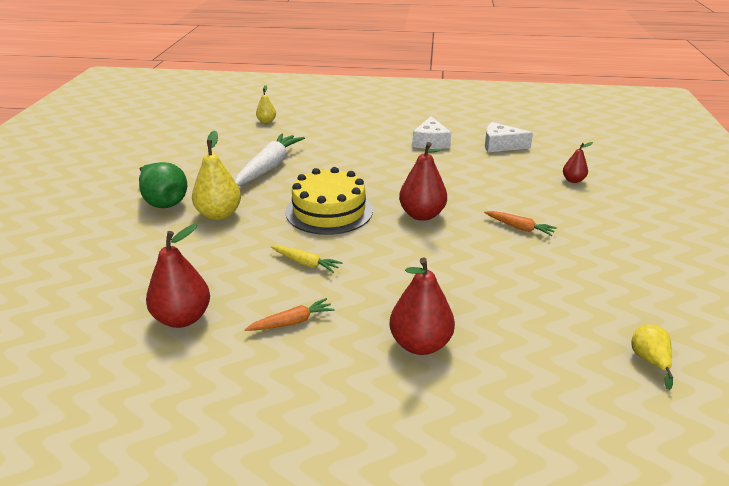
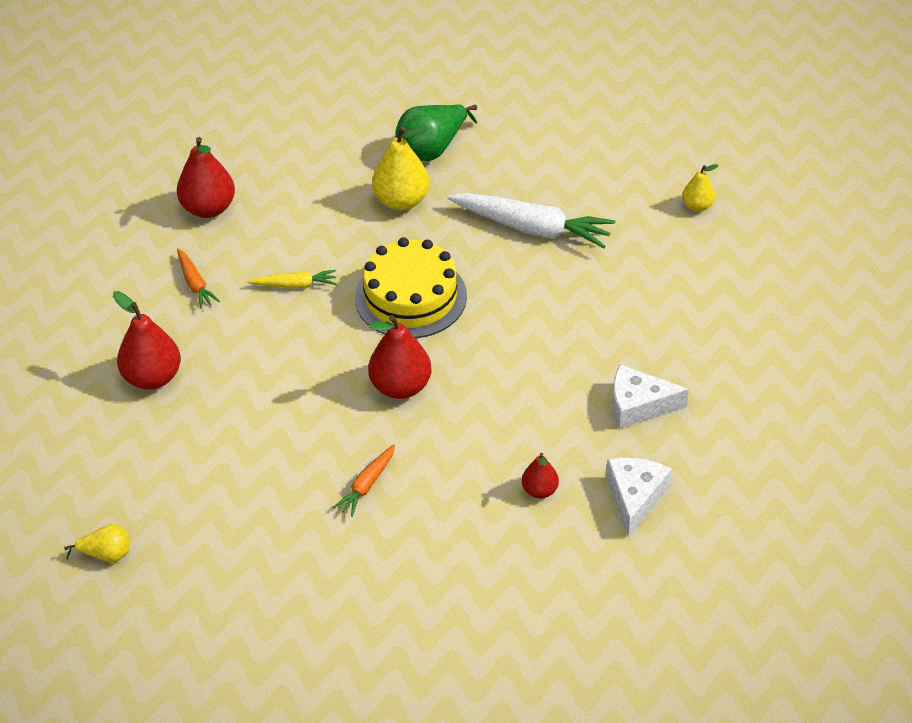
camera: 90 degrees right, 15 degrees up
(306, 263) = (295, 285): yellow carrot -> yellow carrot turned 120 degrees counterclockwise
(573, 180) = (509, 573): red pear -> red pear (539, 490)

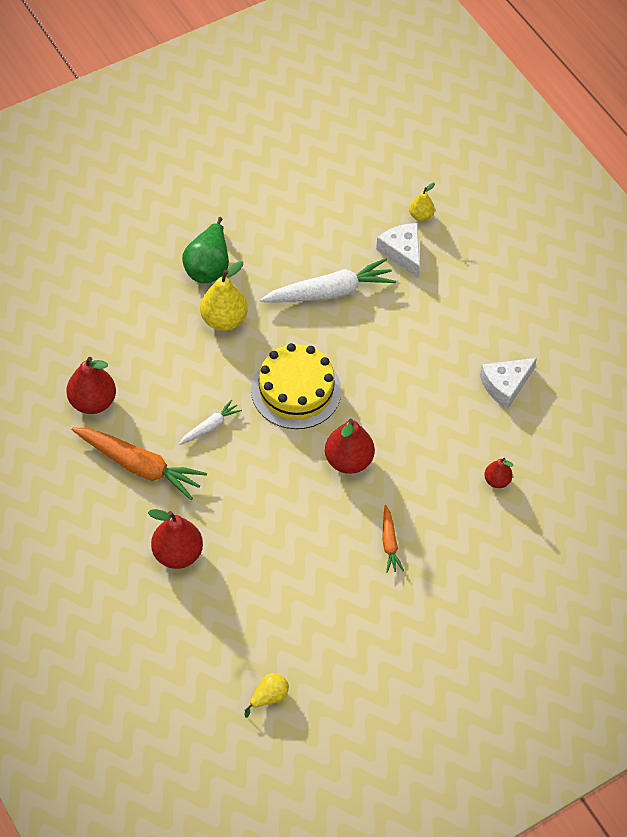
camera: 40 degrees left, 10 degrees up
(195, 284) = (139, 466): orange carrot -> orange carrot, size x1.97
(295, 285) = (210, 427): yellow carrot -> white carrot
(634, 497) = (555, 450): white cheese -> white cheese (402, 252)

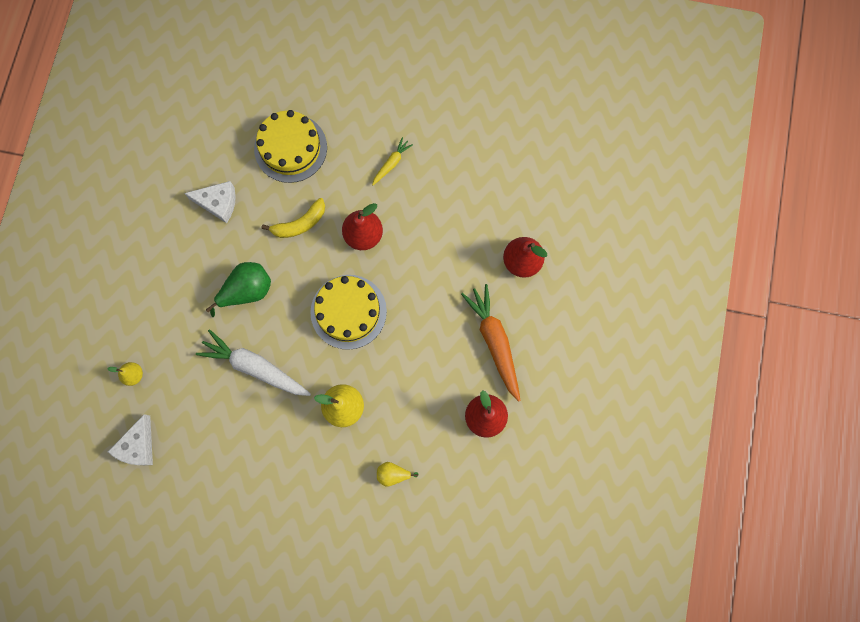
camera: 135 degrees left, 20 degrees up
(208, 266) = (315, 461): green pear -> green pear (247, 291)
(210, 427) = (426, 332): white carrot -> none
(269, 697) = (544, 133): yellow pear -> yellow pear (393, 474)
(389, 543) = (391, 163): orange carrot -> yellow carrot
(402, 252) = (177, 356): white cheese -> white cheese (138, 446)
(416, 425) = (300, 223): none -> yellow banana
(497, 481) = (290, 148): red pear -> yellow cake

